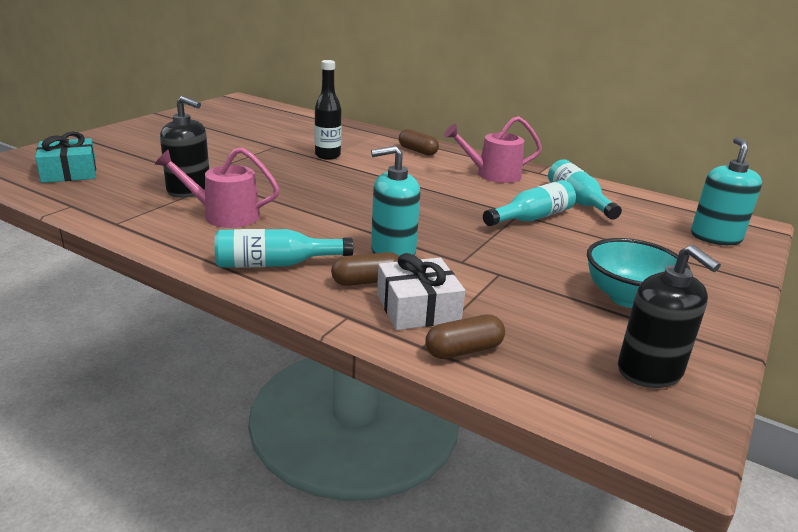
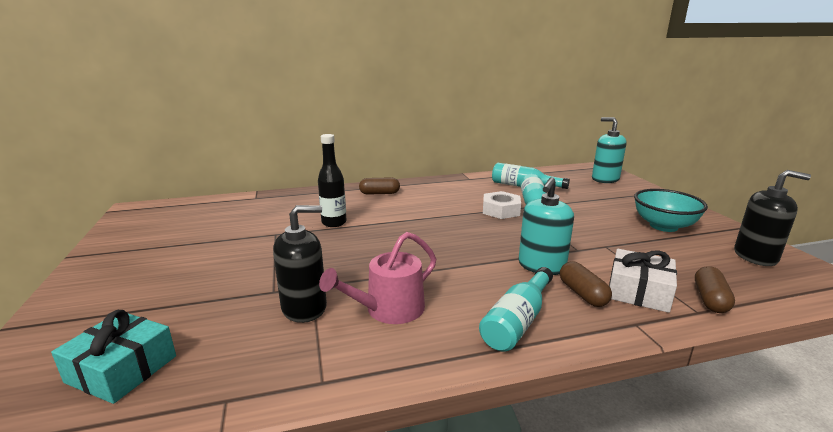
camera: 45 degrees left, 5 degrees down
(367, 281) = (582, 294): brown capsule -> brown capsule turned 45 degrees counterclockwise
(486, 206) = (501, 210): none -> white nut
(493, 175) = (454, 190): pink watering can -> none

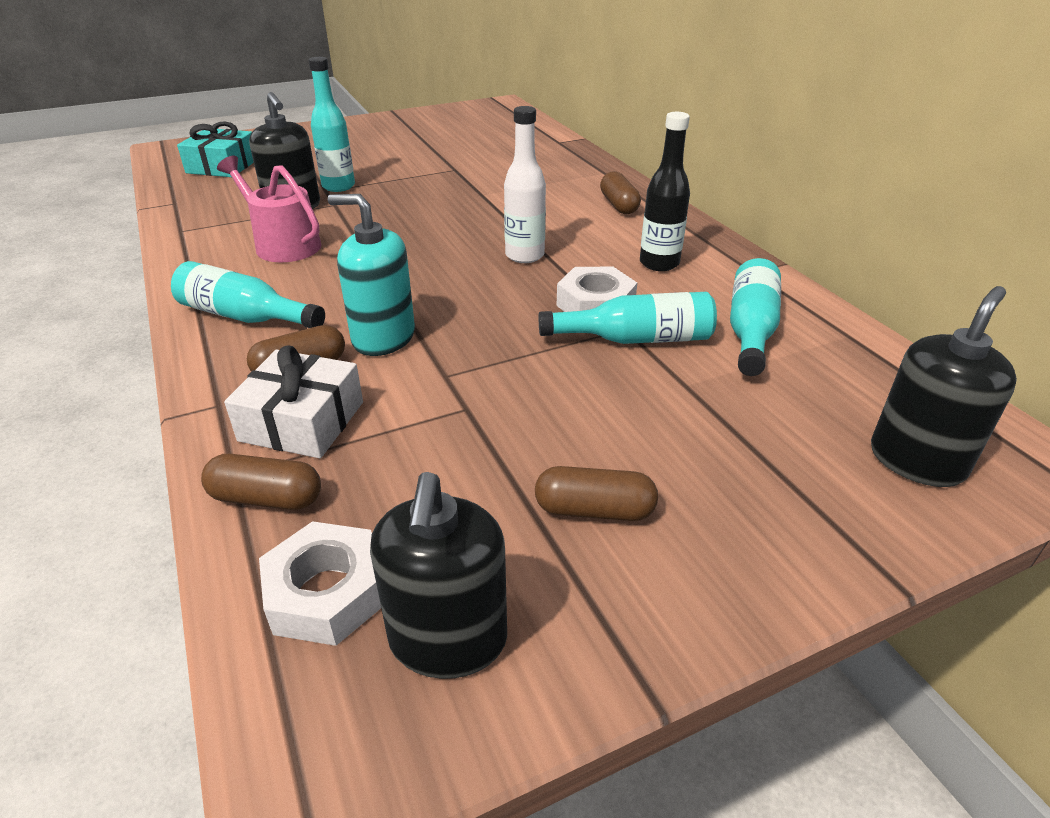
camera: 80 degrees right, 15 degrees up
(269, 284) = (338, 186): none -> turquoise bottle
(334, 223) = (496, 192): black bottle -> black bottle (659, 263)
(439, 221) = (524, 256): none -> white bottle
(605, 179) = (916, 461): turquoise soap dispenser -> black soap dispenser
(663, 226) = (594, 510): turquoise bowl -> brown capsule
(757, 281) = (327, 593): none -> white nut

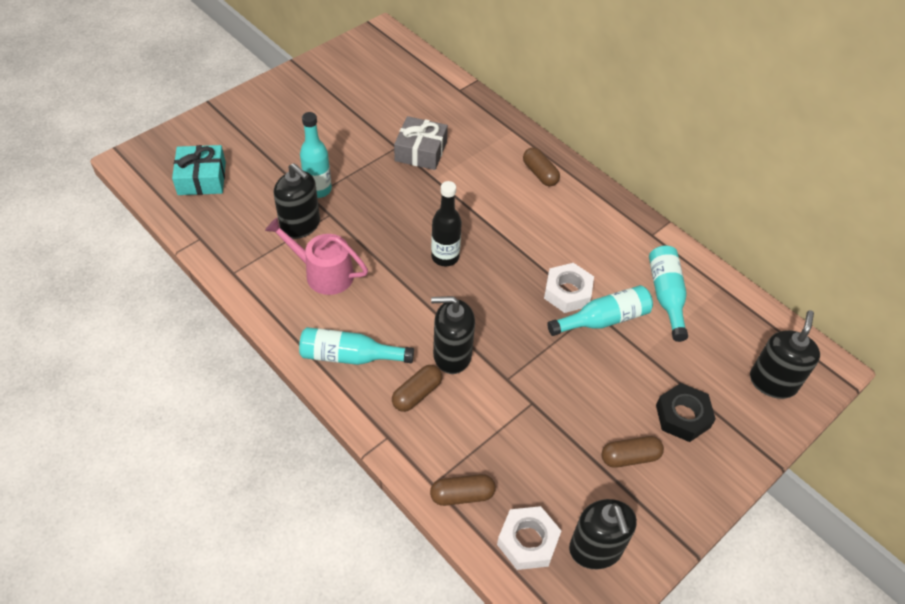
camera: 20 degrees left, 15 degrees up
(302, 421) = (446, 436): white gift -> none
(383, 338) = (452, 355): turquoise soap dispenser -> black soap dispenser
(481, 175) = (421, 151): none -> grey gift
(524, 256) = (500, 249): white bottle -> none
(659, 263) = (591, 239): black bottle -> black bottle (445, 257)
(721, 474) = (682, 416): none -> black nut

